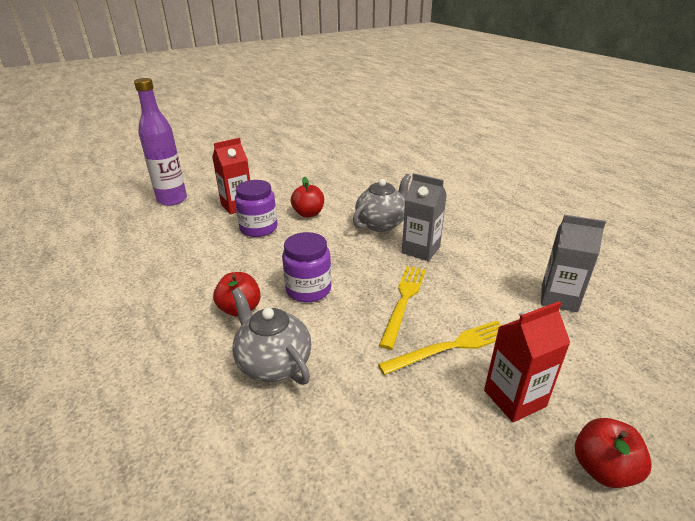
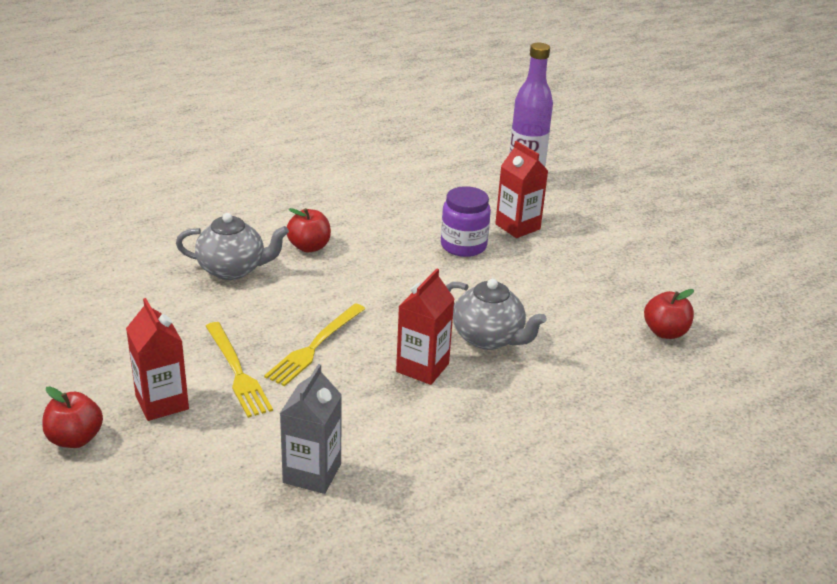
camera: 85 degrees right, 0 degrees up
(273, 363) = (233, 269): grey teapot -> grey teapot turned 45 degrees clockwise
(308, 214) = (507, 279): red apple -> red apple (665, 332)
(308, 289) = (339, 284): purple jar -> none
(403, 301) = (315, 346): yellow fork -> yellow fork turned 105 degrees clockwise
(421, 250) = (422, 368): grey carton -> red carton

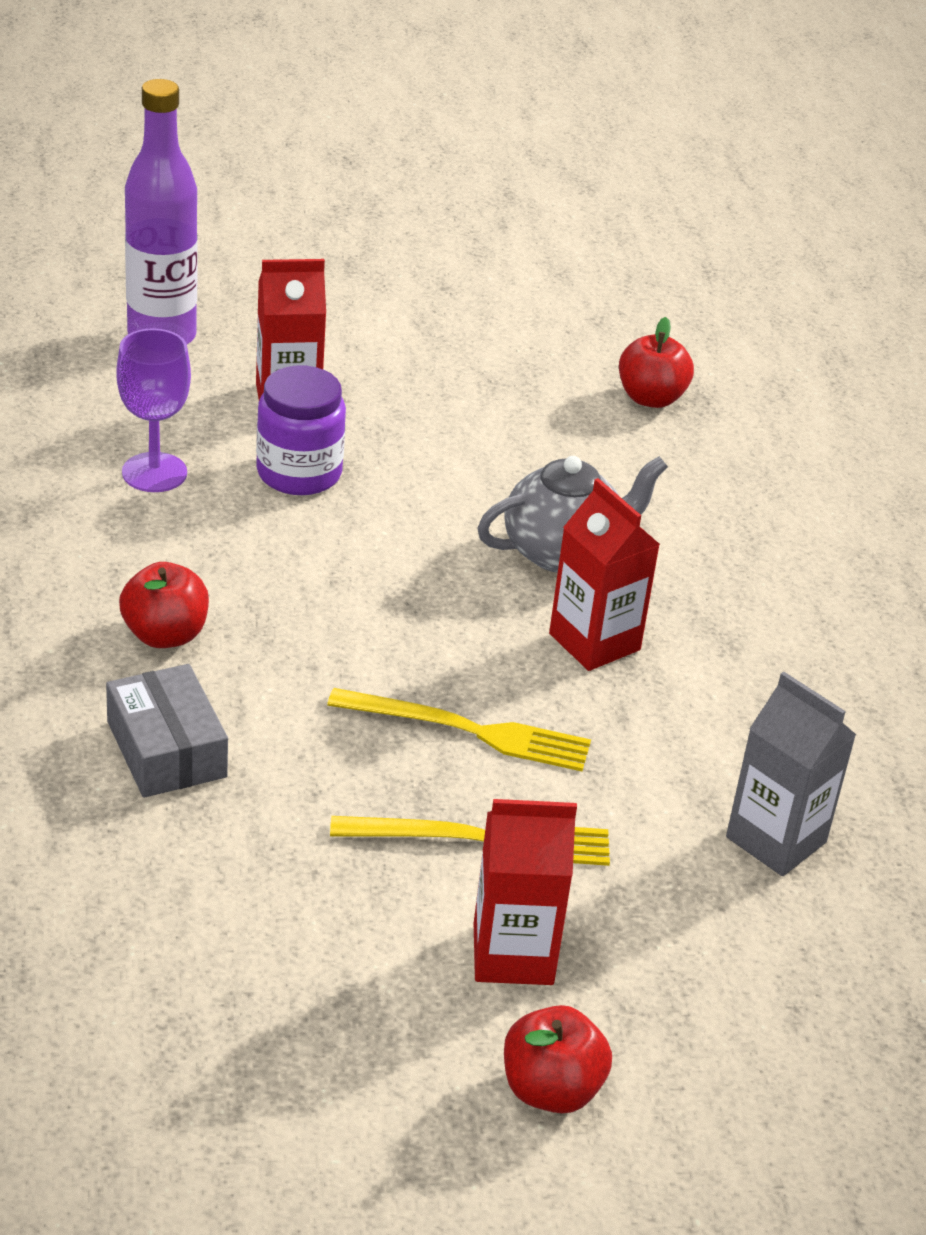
camera: 65 degrees left, 5 degrees up
(233, 269) = (166, 749): grey teapot -> grey box
(315, 346) = (469, 730): yellow fork -> yellow fork turned 45 degrees counterclockwise
(420, 211) = (154, 472): none -> purple goblet

